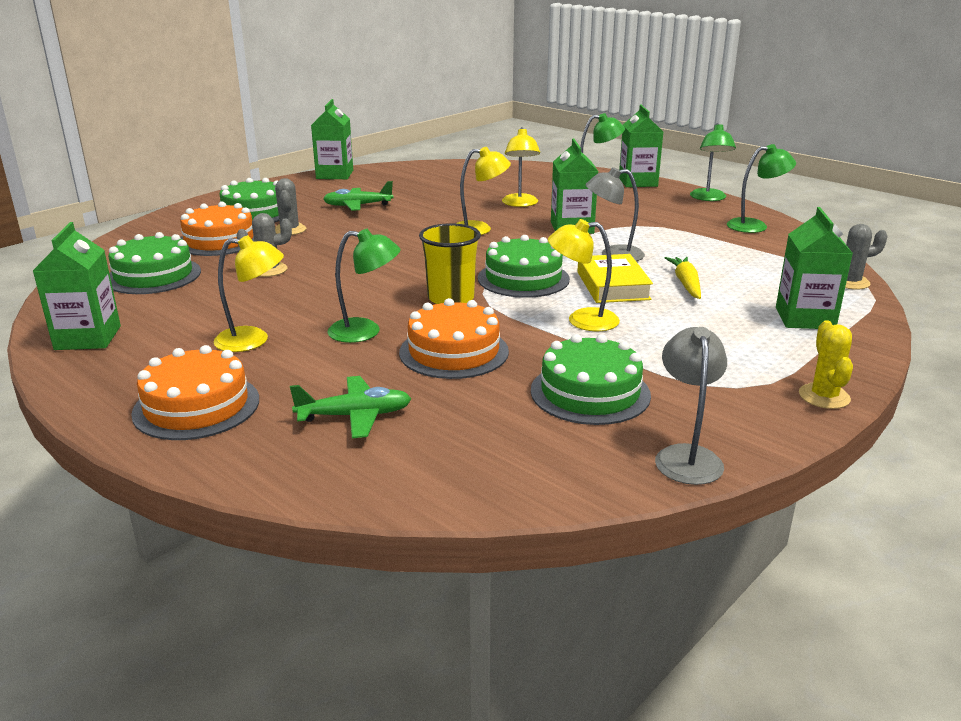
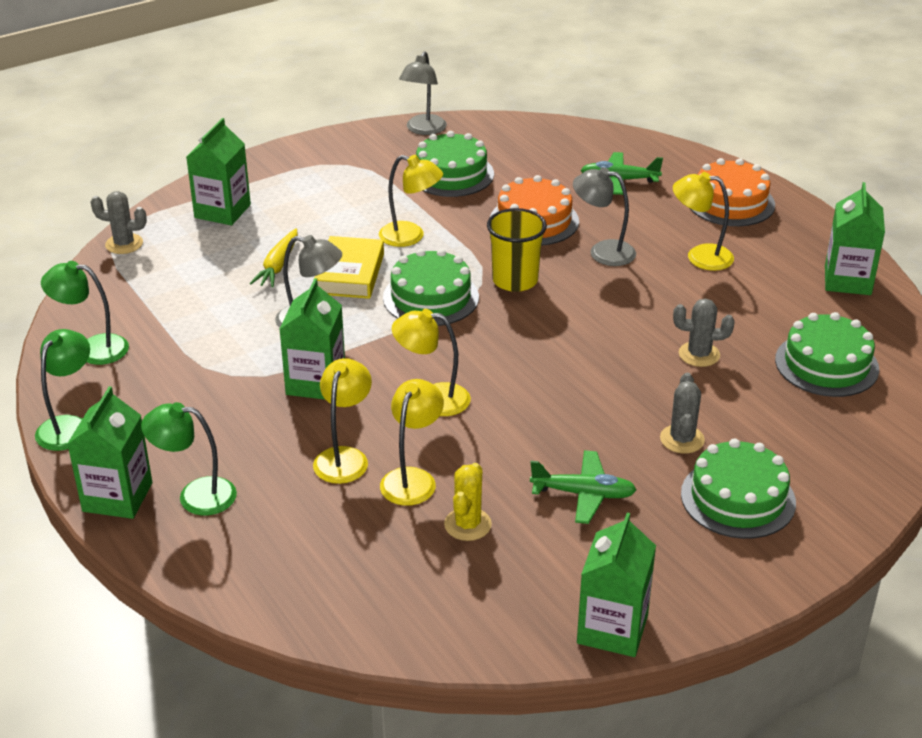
camera: 165 degrees left, 10 degrees up
(219, 240) = (771, 427): orange cake -> none
(365, 331) = (602, 252): green lamp -> grey lamp
(470, 201) = (412, 478): none -> yellow lamp
(824, 396) = (297, 150): yellow cactus -> yellow cactus (467, 524)

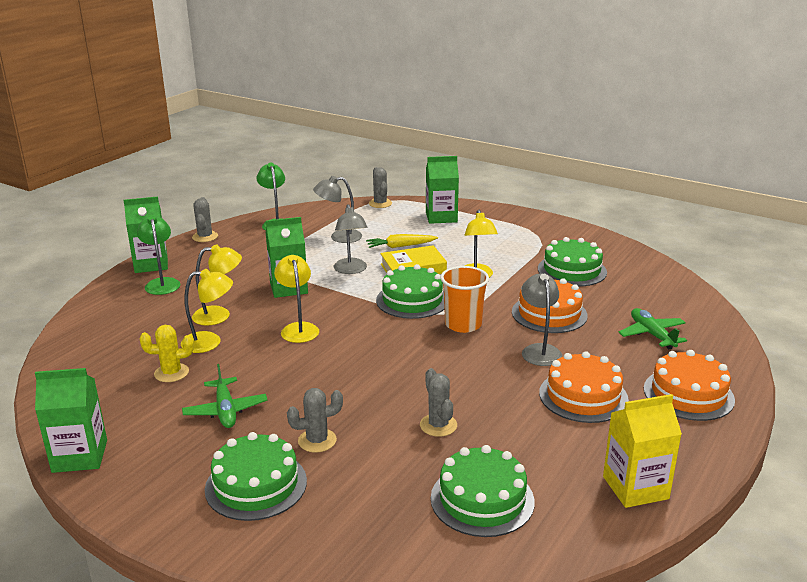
camera: 65 degrees right, 10 degrees down
(69, 426) = (205, 237): green lamp -> grey cactus
(423, 130) = (616, 247): grey lamp -> grey lamp (339, 237)
(515, 280) = (463, 324): yellow cup -> orange cup
(700, 256) = (583, 396): yellow lamp -> orange cake
(847, 280) = (635, 487): green carton -> yellow carton

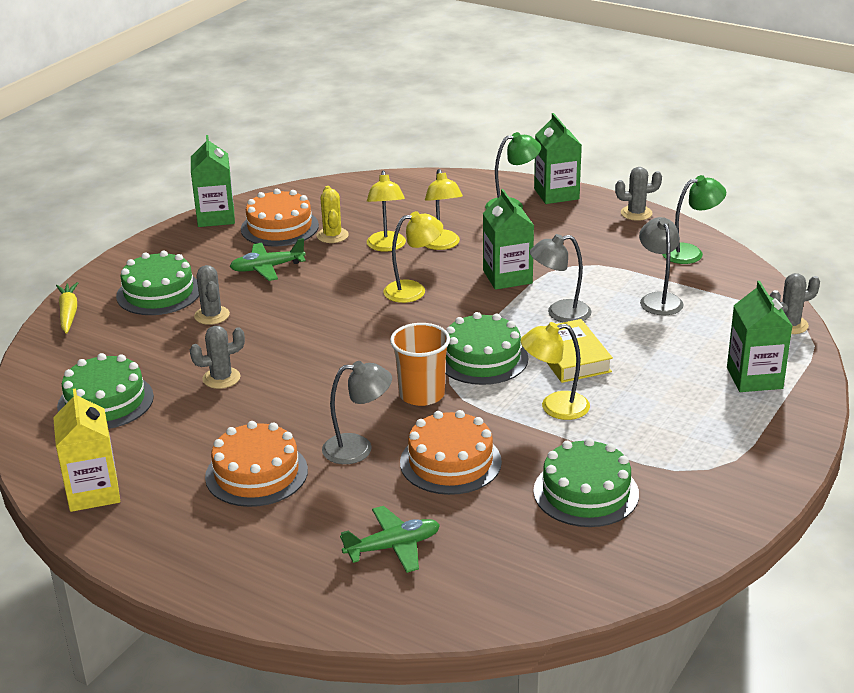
camera: 90 degrees right, 5 degrees up
(400, 246) = (639, 346): yellow carrot -> yellow carrot (68, 313)
(688, 394) = (247, 556): orange cake -> orange cake (279, 227)

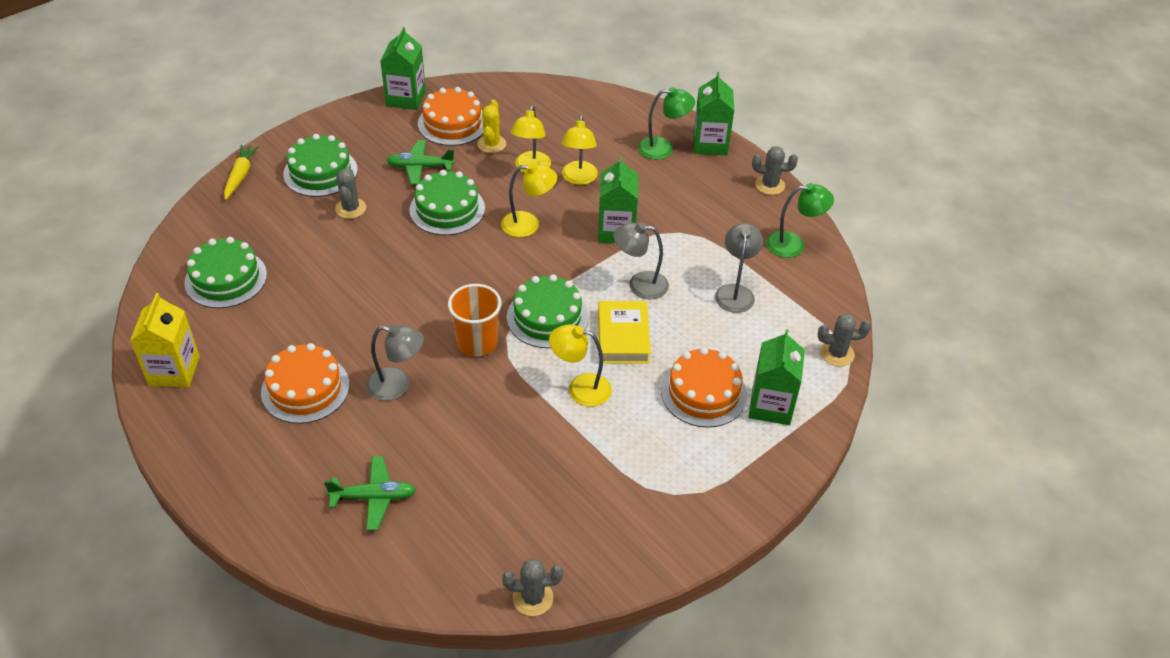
camera: 15 degrees right, 15 degrees up
(221, 378) = (326, 279): grey cactus -> grey cactus (533, 598)
(450, 462) = (464, 422): orange cake -> orange cake (703, 392)
(586, 492) = (557, 488): green cake -> green cake (447, 209)

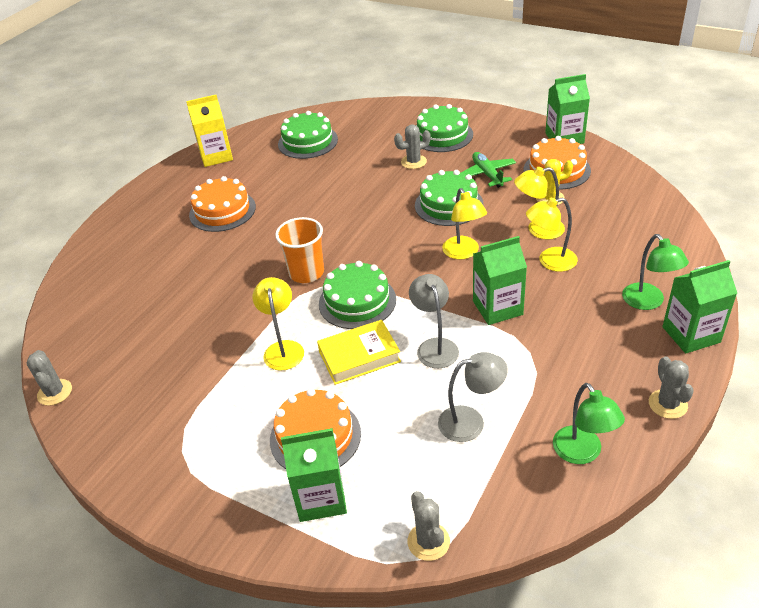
camera: 75 degrees right, 5 degrees down
(240, 175) = (411, 108): yellow carrot -> none
(374, 497) = (133, 277): green plane -> none
(397, 386) = (242, 249): grey lamp -> none

